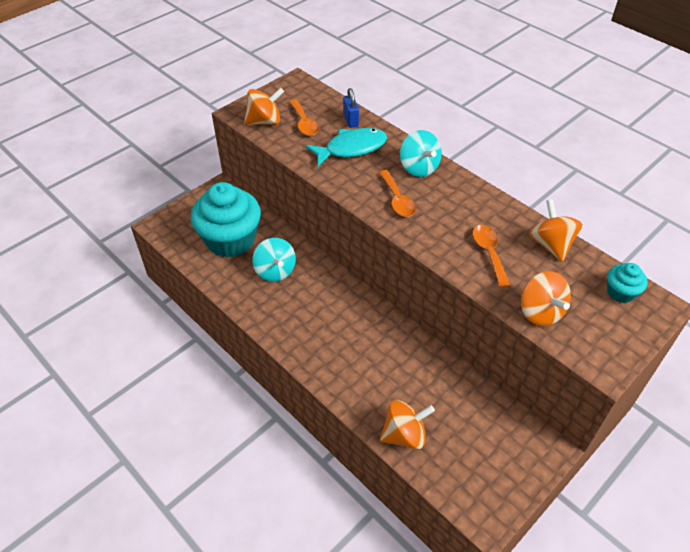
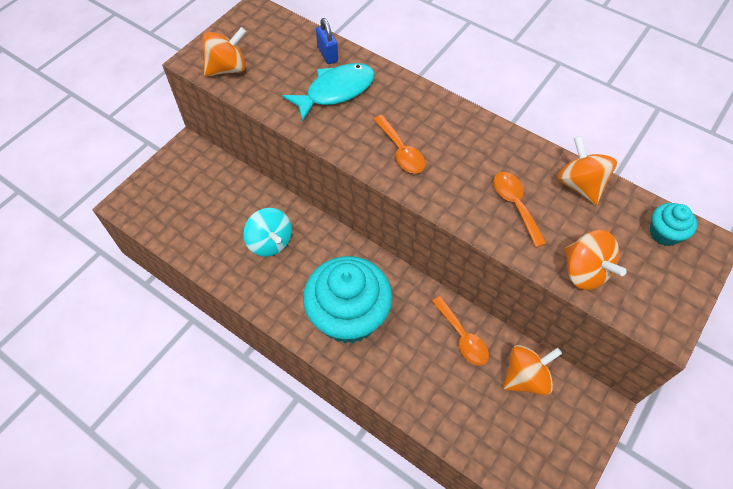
camera: 10 degrees left, 10 degrees up
(230, 240) = (212, 211): turquoise cupcake -> turquoise cupcake (348, 316)
(304, 123) = (274, 65): orange spoon -> orange spoon (462, 337)
(404, 435) = (448, 417): orange spinning top -> orange spinning top (525, 377)
(418, 168) = (417, 106): turquoise spinning top -> none

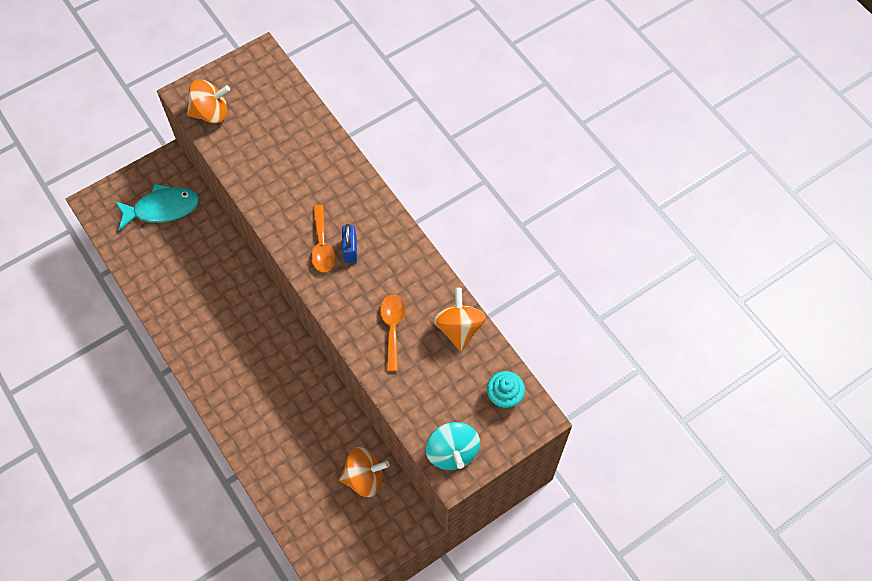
camera: 20 degrees right, 5 degrees up
(270, 242) = (204, 282): turquoise spinning top -> turquoise spinning top (452, 452)
(327, 54) = (305, 125): blue padlock -> blue padlock (350, 250)
(336, 91) = (294, 167): turquoise fish -> turquoise fish (162, 208)
(348, 316) = (241, 372): turquoise cupcake -> none
(462, 337) = (329, 425): orange spoon -> none
(584, 271) = (416, 405): orange spinning top -> none

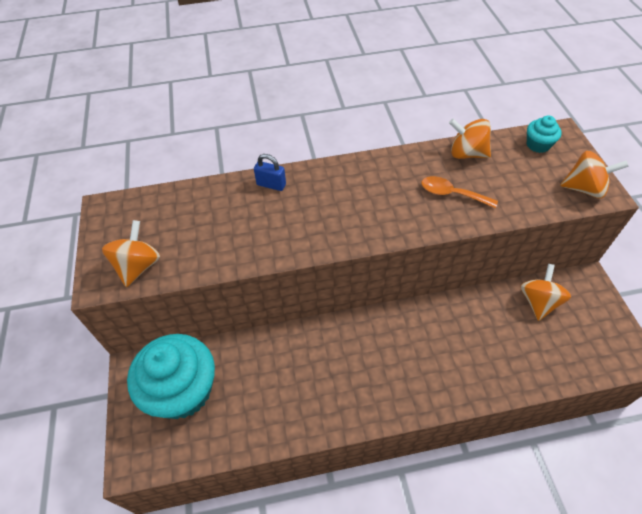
camera: 65 degrees left, 10 degrees down
(162, 208) = (183, 390): turquoise fish -> turquoise cupcake
(322, 246) = (345, 219): orange spoon -> none
(350, 250) = (359, 201): blue padlock -> blue padlock (271, 185)
(452, 452) = (584, 189): turquoise spinning top -> orange spinning top

